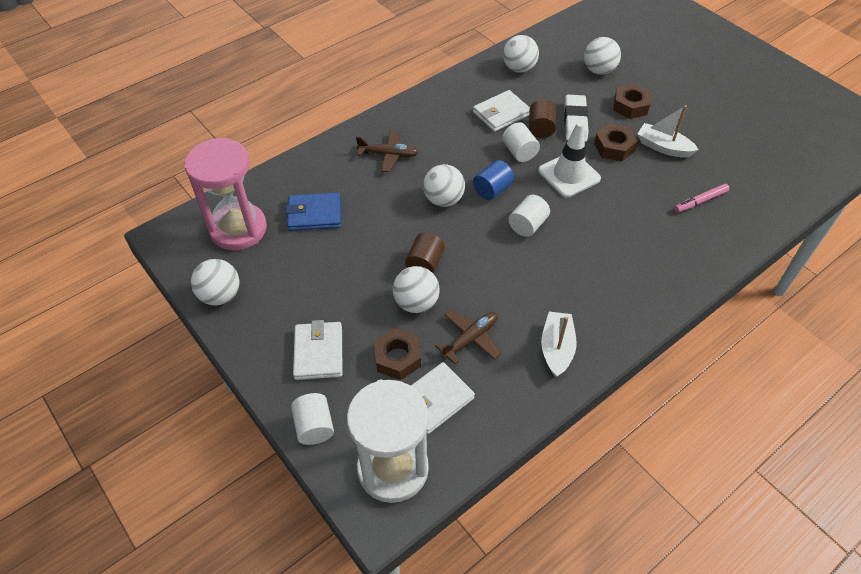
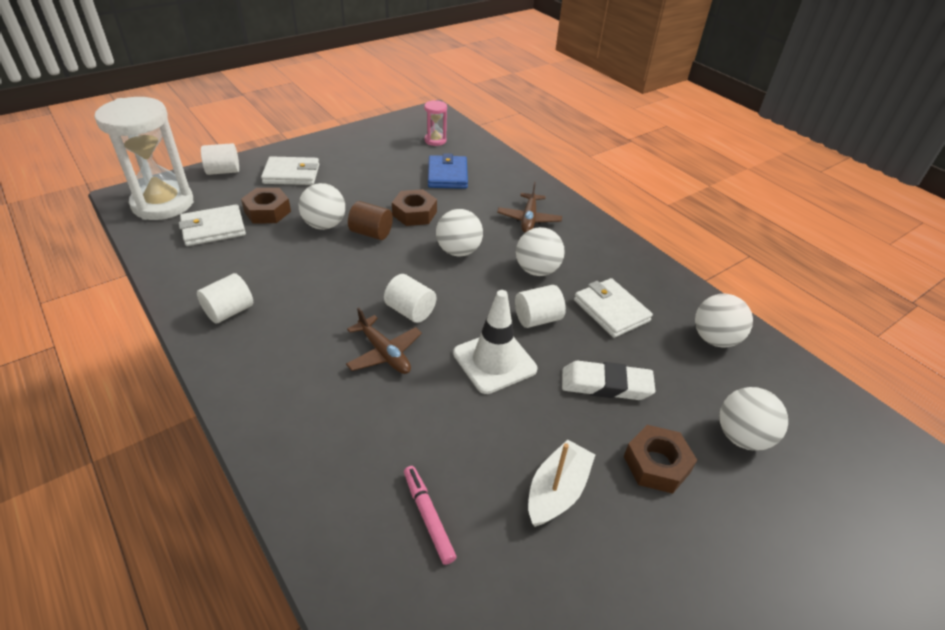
camera: 90 degrees right, 10 degrees down
(220, 295) = (366, 134): white ball -> white ball (537, 270)
(238, 229) = (435, 140): pink hourglass -> pink hourglass, size x0.45
(435, 400) = (213, 228): white wallet -> white wallet turned 75 degrees counterclockwise
(470, 338) = (269, 254): brown plane -> brown plane (384, 353)
(492, 189) = (471, 288): blue cylinder -> none
(541, 128) = (586, 345): brown cylinder -> none
(556, 348) = (229, 311): white boat -> white cylinder
(614, 147) = (552, 422): brown nut -> brown nut (414, 213)

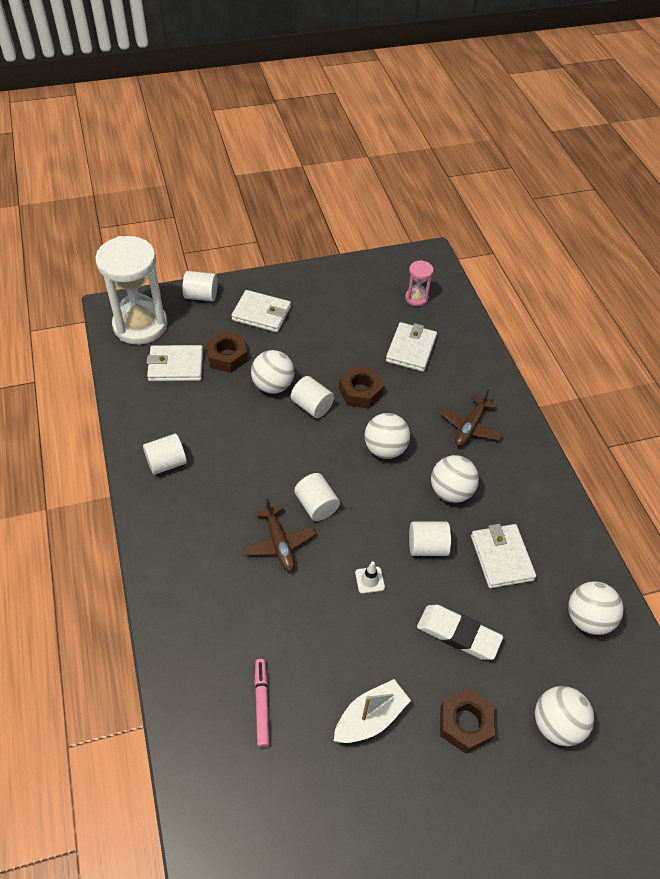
camera: 20 degrees right, 10 degrees up
(371, 233) = (312, 406): brown cylinder -> white cylinder
(447, 175) = (411, 349): blue wallet -> white wallet
(494, 361) = (369, 580): white traffic cone -> white traffic cone, size x0.44

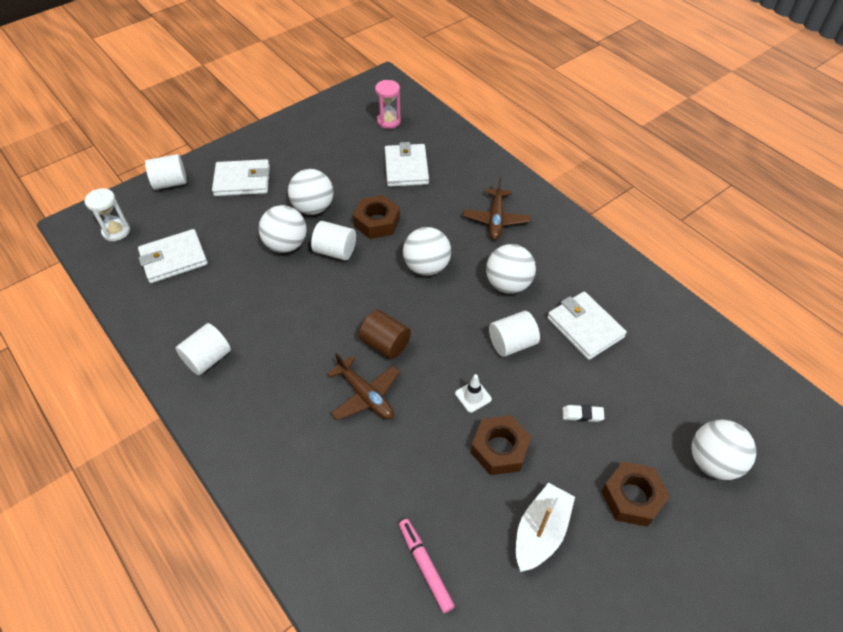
camera: 20 degrees left, 0 degrees up
(140, 325) = (116, 231): white hourglass -> white hourglass, size x0.45
(227, 356) = (225, 232): brown nut -> brown nut (500, 449)
(316, 505) = (385, 344): white cylinder -> brown cylinder
(458, 634) = (582, 415): white eraser -> white eraser, size x0.47
(587, 618) = (688, 353): white ball -> white ball (313, 208)

